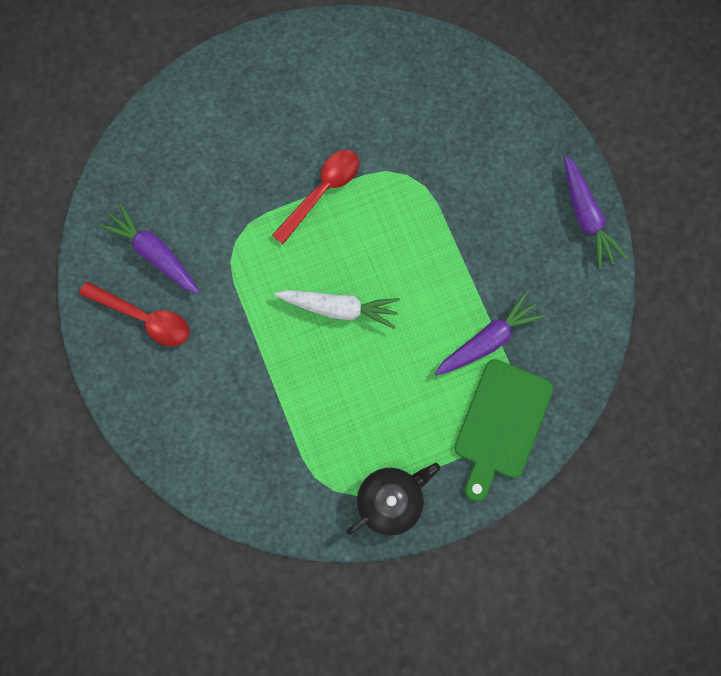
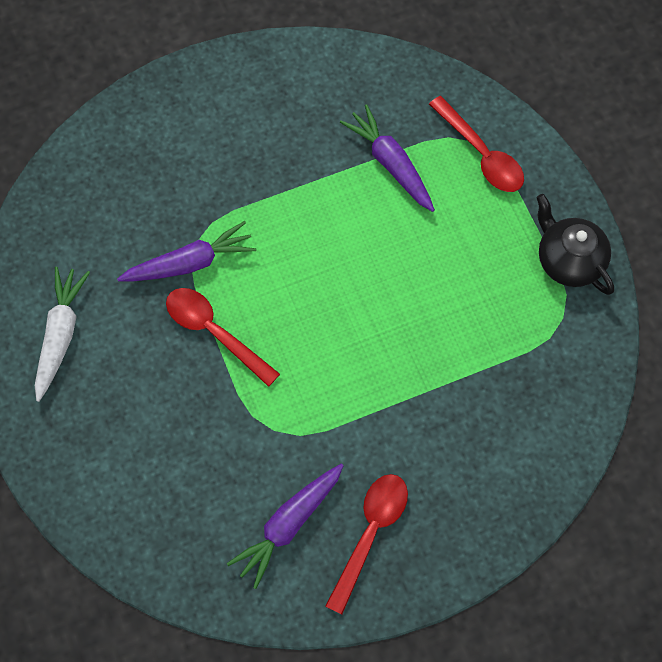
camera: 90 degrees left, 10 degrees down
(339, 308) = (356, 313): white carrot -> white carrot (60, 335)
(501, 423) = (481, 154): green cutting board -> red spoon
(586, 217) = (253, 66): purple carrot -> purple carrot (190, 263)

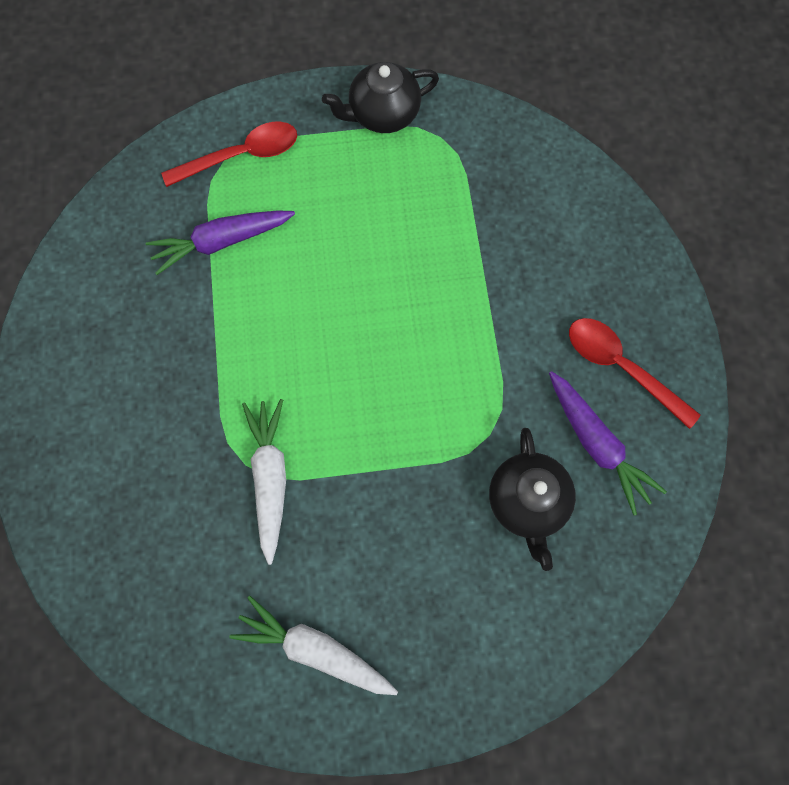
camera: 75 degrees left, 5 degrees up
(190, 263) = (270, 478): purple carrot -> white carrot
(214, 332) = (362, 470): red spoon -> none
(220, 475) = (527, 502): none -> black teapot

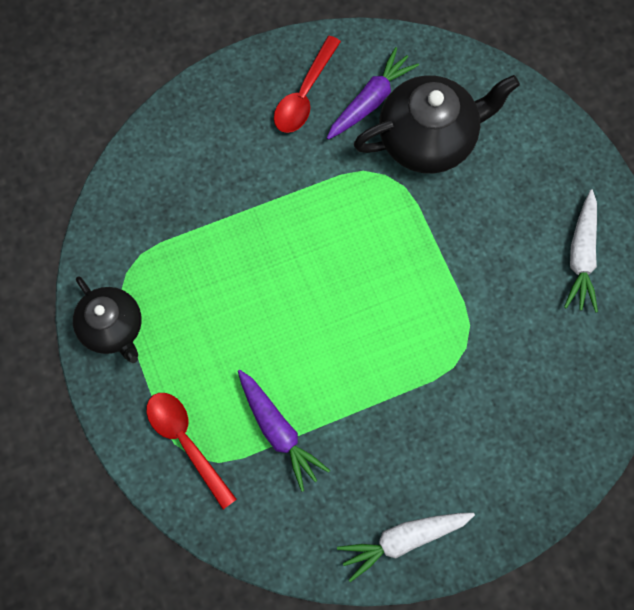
camera: 105 degrees left, 0 degrees up
(270, 478) = (470, 325): white carrot -> white carrot (403, 539)
(527, 502) = (428, 138): black teapot -> black teapot, size x1.56

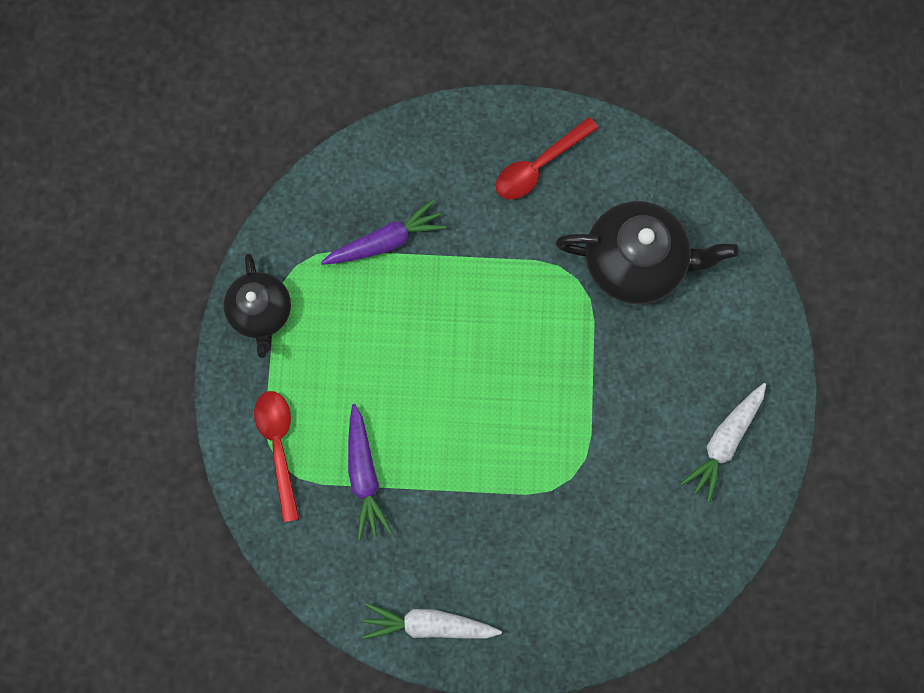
camera: 25 degrees right, 5 degrees up
(370, 100) = (599, 200): purple carrot -> purple carrot (386, 241)

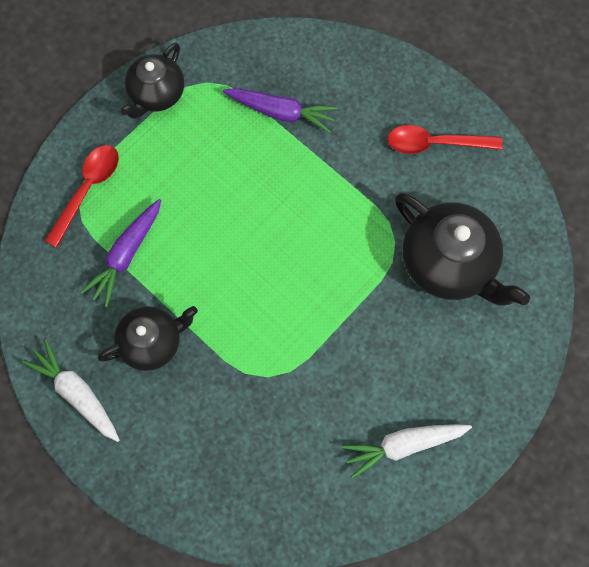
camera: 40 degrees right, 5 degrees down
(453, 529) = (152, 342): none -> black teapot

